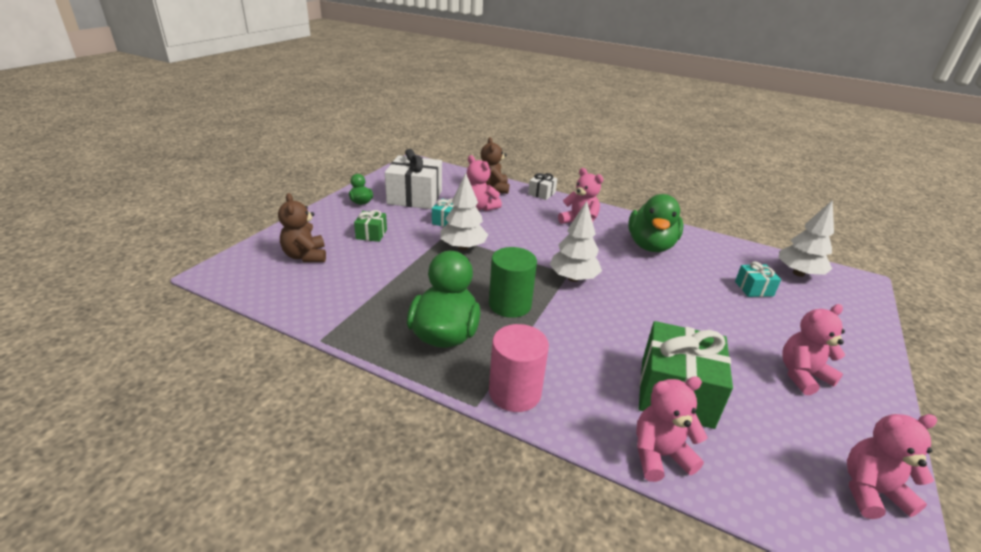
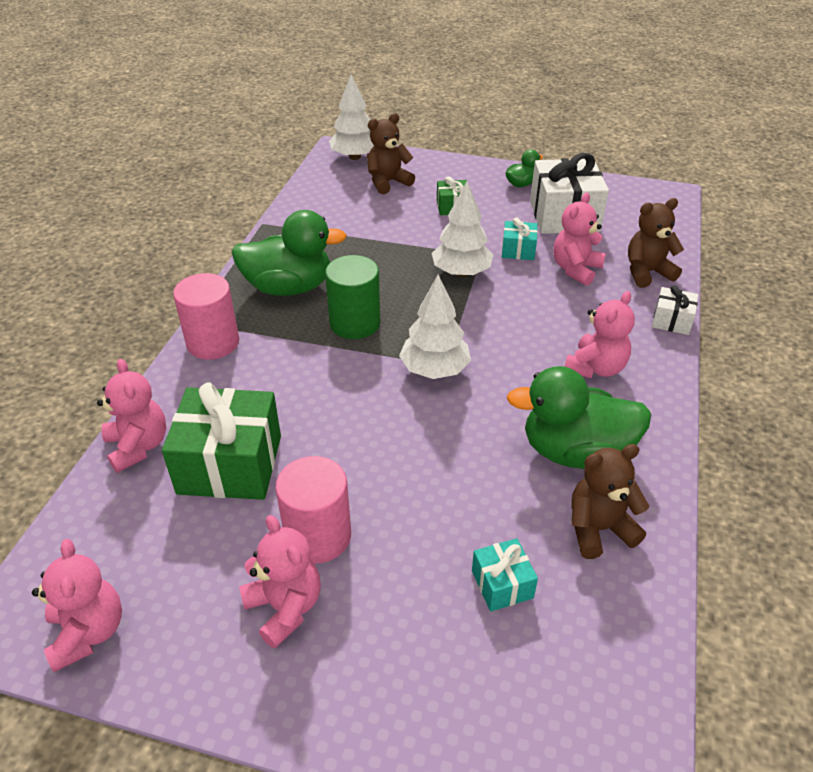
camera: 80 degrees right, 10 degrees up
(707, 252) = (598, 529): none -> brown teddy bear
(738, 353) = (318, 536): none -> pink cylinder
(798, 273) = (597, 675): white tree -> white tree (355, 157)

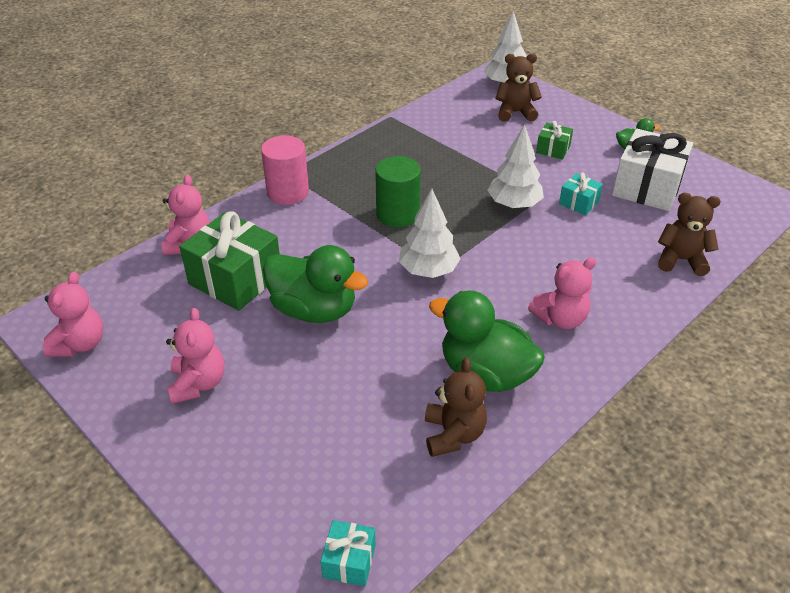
camera: 30 degrees right, 0 degrees up
(289, 287) = (371, 171): green duck -> green duck (314, 309)
(318, 536) = (254, 349): pink cylinder -> none
(502, 584) = (349, 437): turquoise gift -> turquoise gift (349, 561)
(575, 269) = (616, 235): pink teddy bear -> none
(598, 529) = (453, 434): brown teddy bear -> brown teddy bear turned 75 degrees clockwise
(672, 321) = (665, 308): white gift -> none

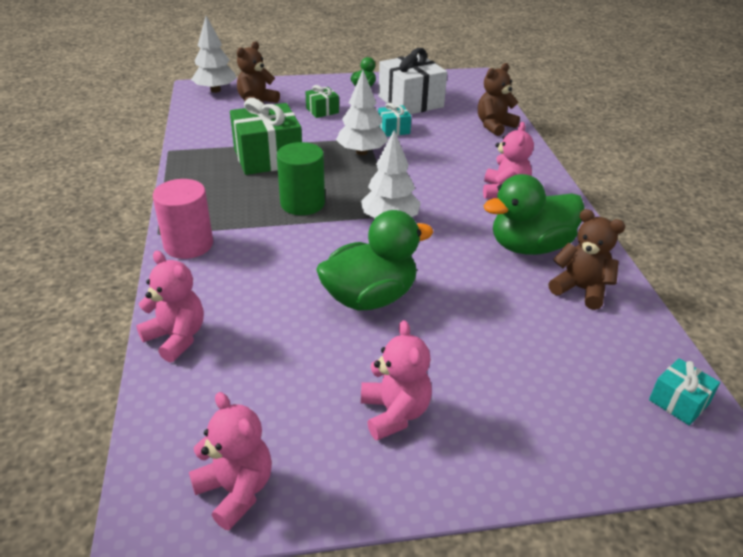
camera: 55 degrees left, 5 degrees down
(198, 383) = (394, 413): pink teddy bear -> pink teddy bear turned 45 degrees clockwise
(235, 279) = (271, 327): green gift -> green gift (268, 157)

